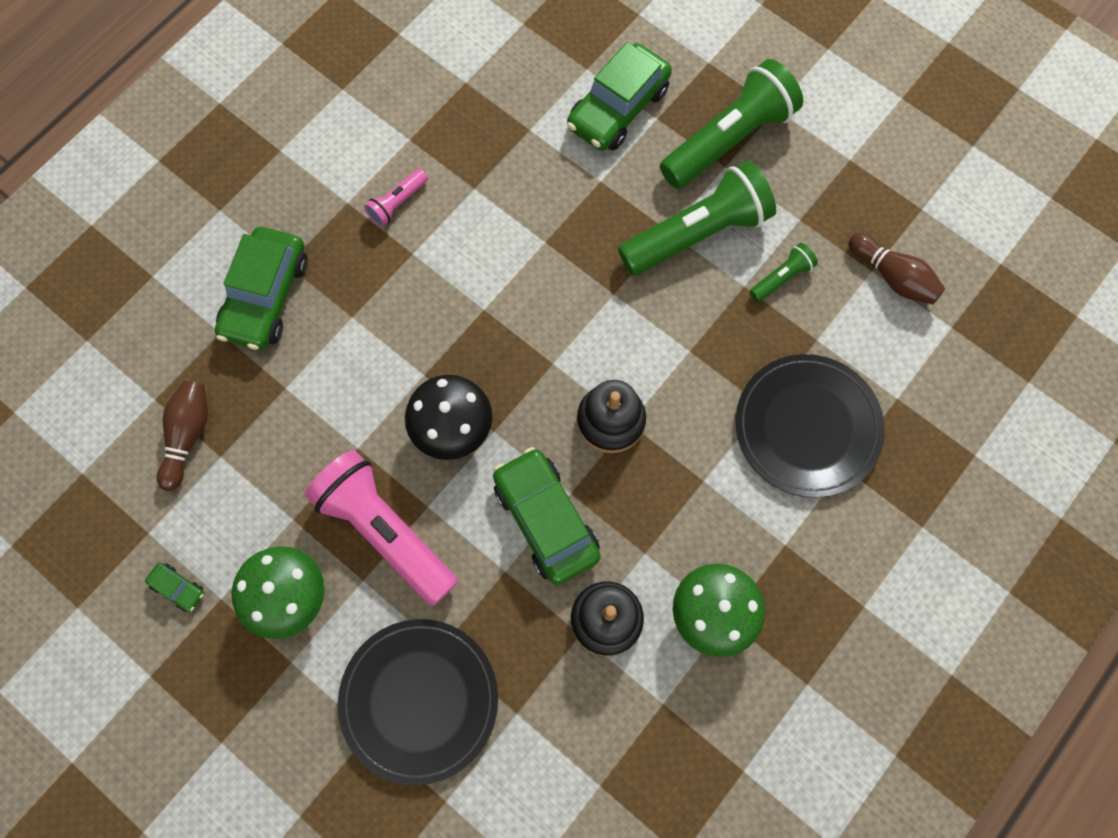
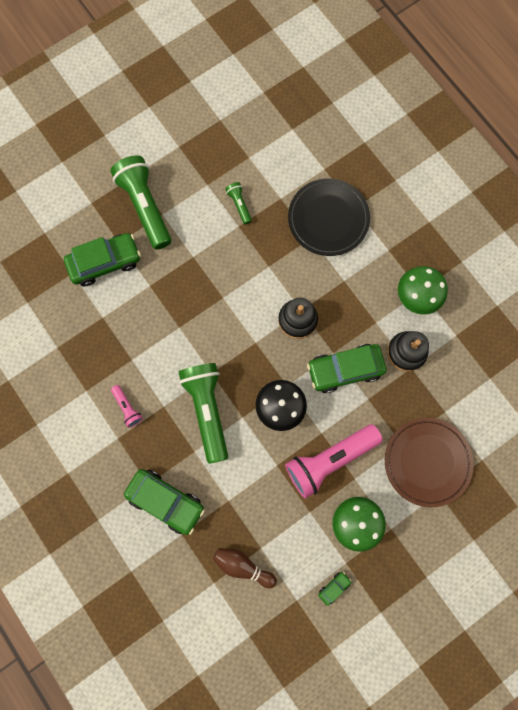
camera: 75 degrees left, 5 degrees up
(419, 700) = (427, 462): black plate -> brown plate
(618, 108) = (105, 262): green car -> green car turned 75 degrees counterclockwise
(697, 233) = (199, 241): green flashlight -> green flashlight (207, 410)
(893, 277) = (255, 148): brown bowling pin -> none

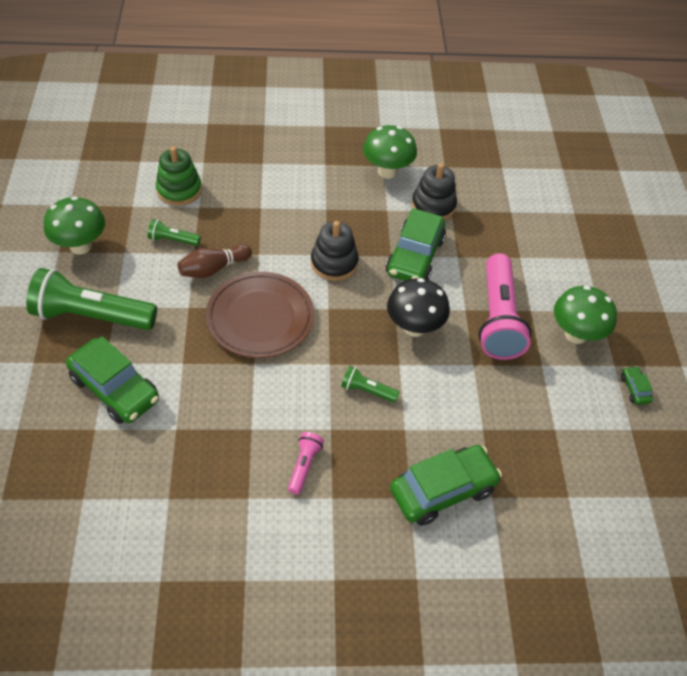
camera: 60 degrees left, 25 degrees down
(105, 262) = (115, 389): green car -> green car turned 120 degrees clockwise
(127, 408) = (304, 465): pink flashlight -> pink flashlight turned 75 degrees counterclockwise
(192, 155) = (81, 246): none -> green mushroom
(207, 410) = (367, 391): green flashlight -> green flashlight, size x0.46
(242, 565) = (564, 457): brown bowling pin -> brown bowling pin (213, 269)
(285, 174) = (179, 190): none -> green stacking toy
(328, 219) = (255, 186): black plate -> none
(427, 462) = (550, 249): brown plate -> brown plate (260, 317)

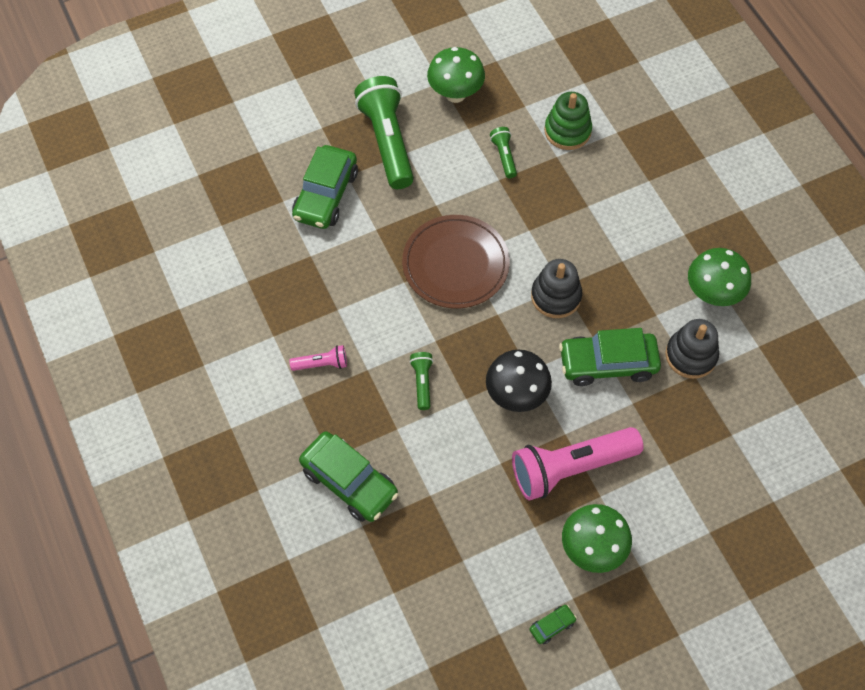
camera: 70 degrees right, 10 degrees up
(213, 269) = (489, 203): brown bowling pin -> none

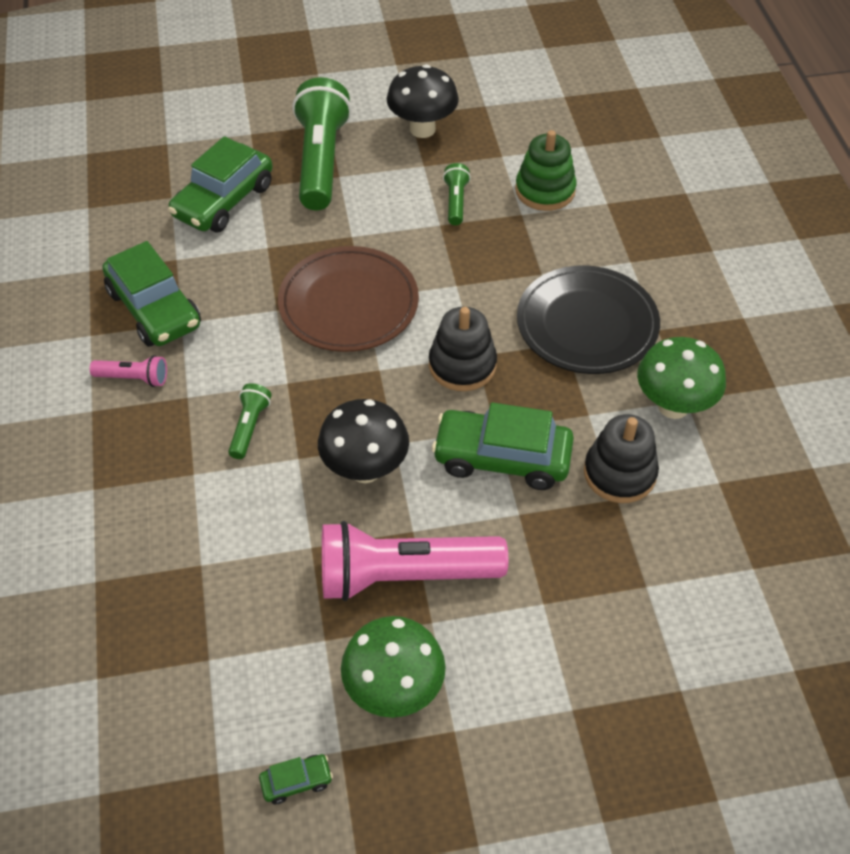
camera: 15 degrees right, 10 degrees down
(349, 482) = (103, 523): green car -> green car (154, 309)
(455, 94) = (422, 129): green mushroom -> black mushroom
(633, 241) = (587, 324): none -> black plate

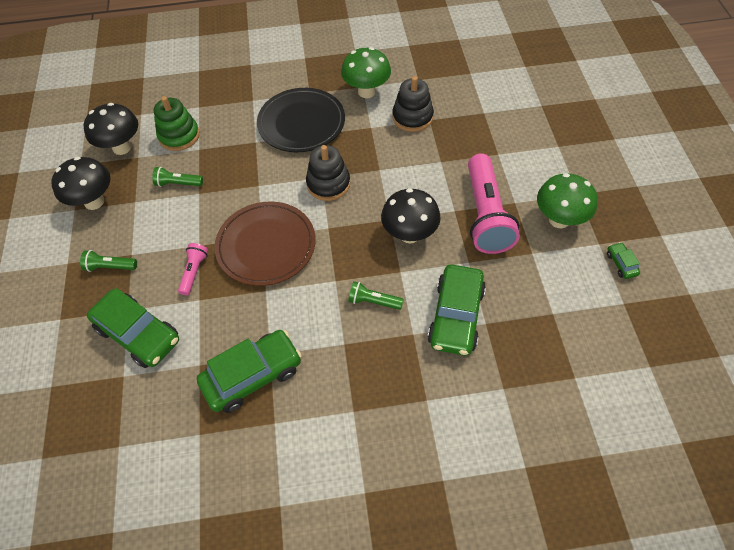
camera: 85 degrees left, 5 degrees up
(134, 378) = (323, 383): pink flashlight -> pink flashlight (194, 272)
(320, 161) = (110, 267): green flashlight -> green flashlight, size x0.46
(502, 458) = (402, 167): green car -> green car (456, 316)
(517, 138) = (122, 147): none -> black mushroom

